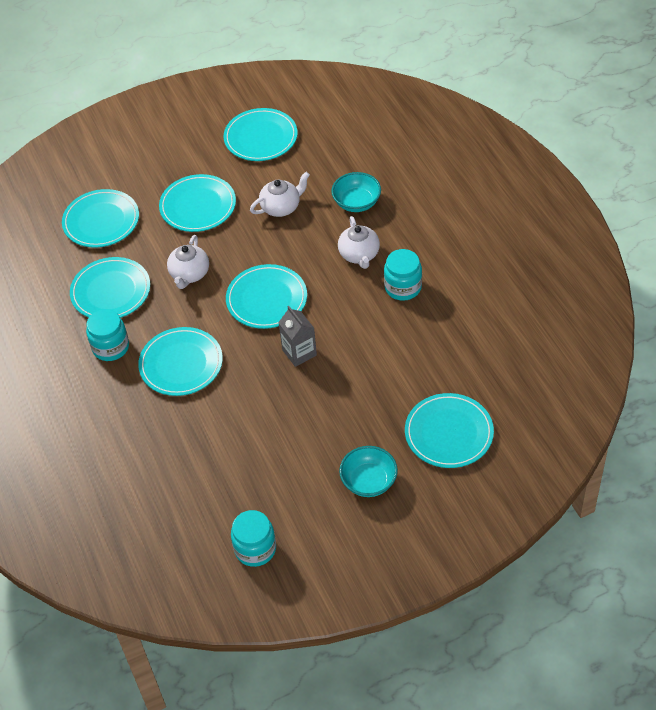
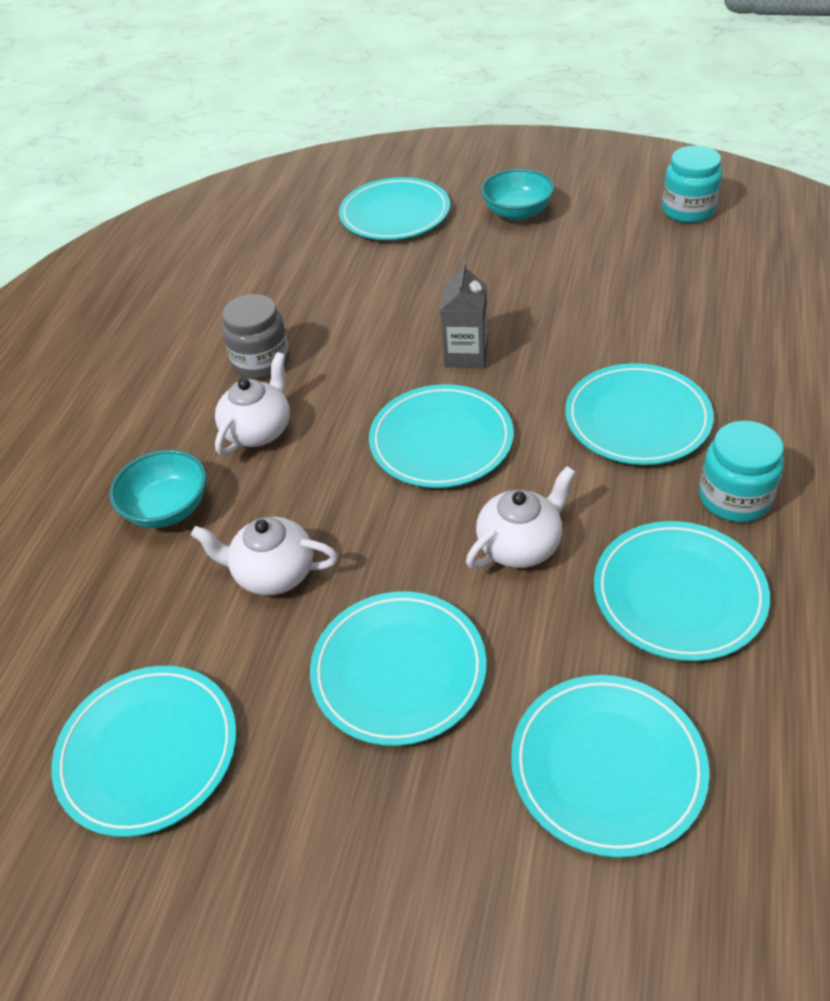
camera: 140 degrees left, 5 degrees down
(403, 287) = (261, 362): turquoise jar -> grey jar

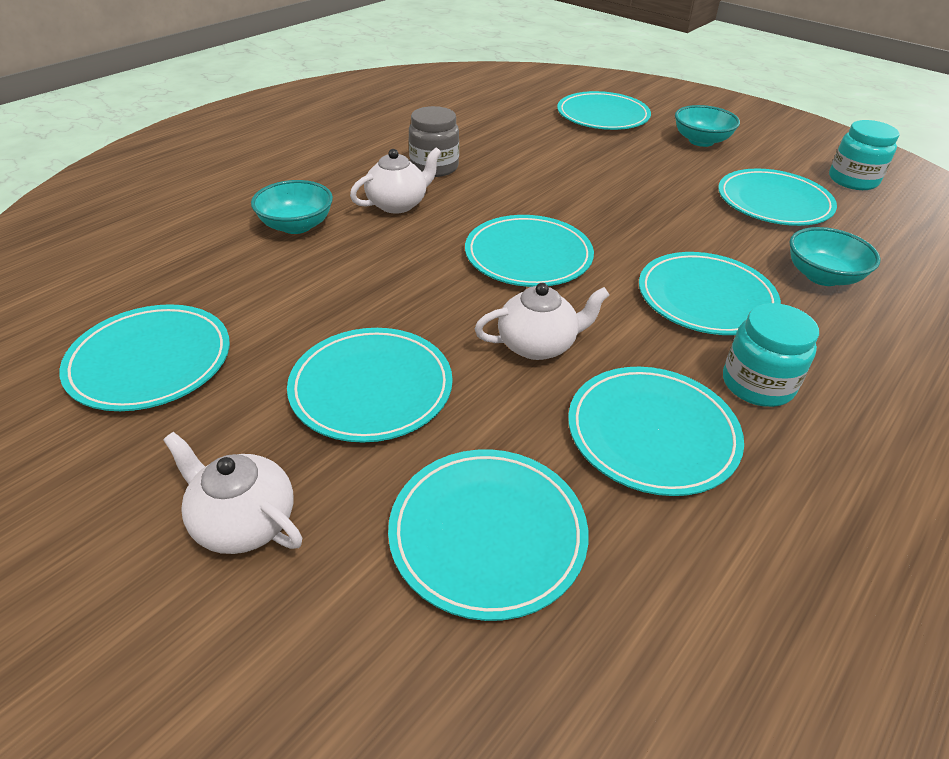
camera: 20 degrees right, 5 degrees down
(273, 573) = (334, 290): white teapot -> white teapot (244, 522)
(466, 355) = (591, 211): grey carton -> none
(632, 270) = (773, 202): none -> turquoise plate
(723, 346) = (822, 276): none -> turquoise bowl

